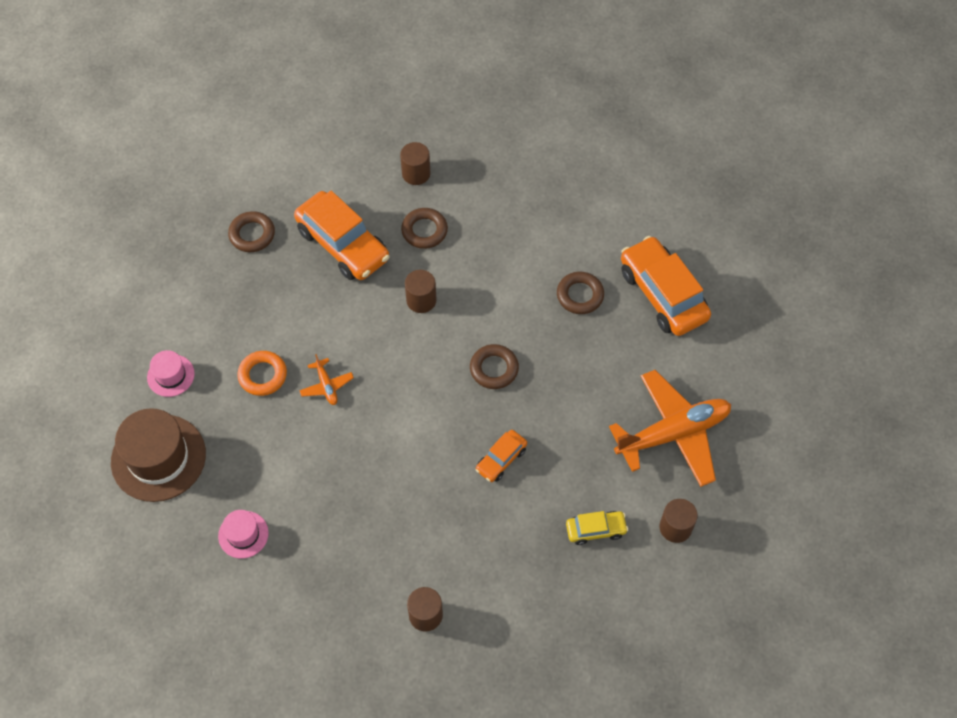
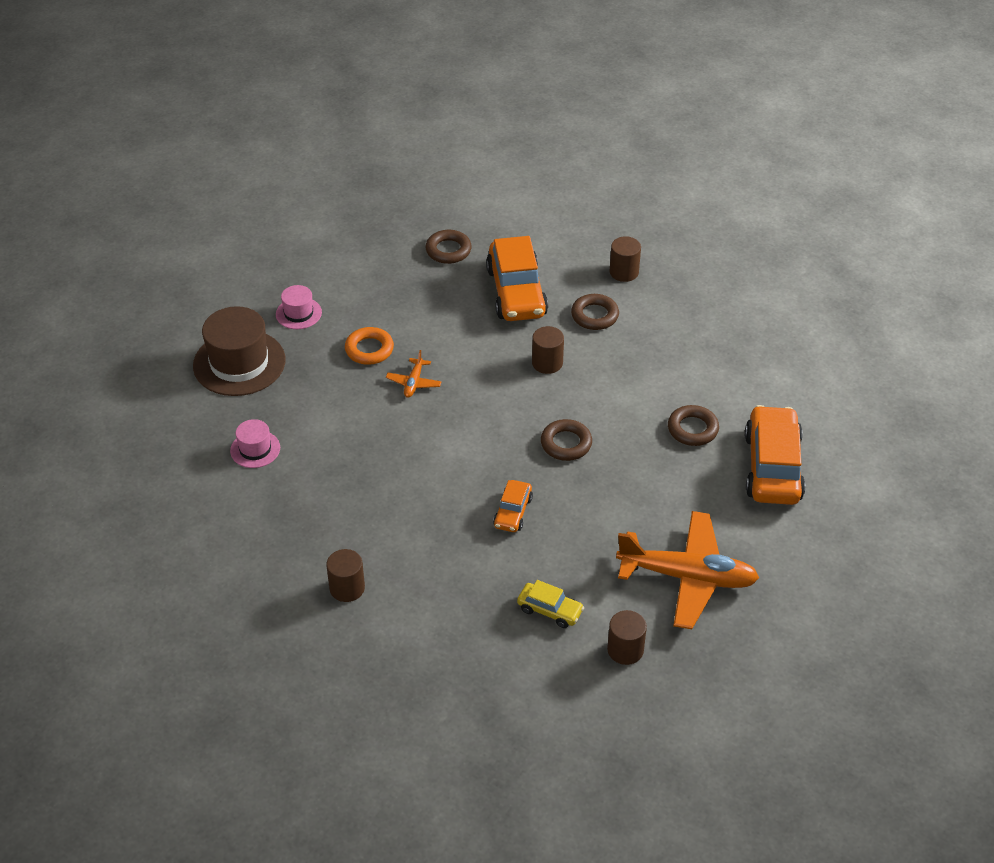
camera: 35 degrees right, 15 degrees down
(501, 459) = (513, 512): orange car -> orange car turned 60 degrees counterclockwise

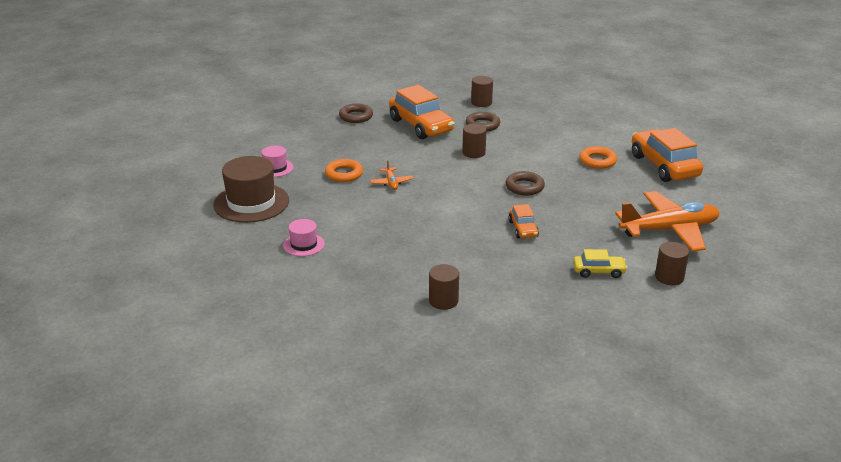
camera: 25 degrees left, 15 degrees down
(692, 429) = (597, 161): brown ring -> orange ring

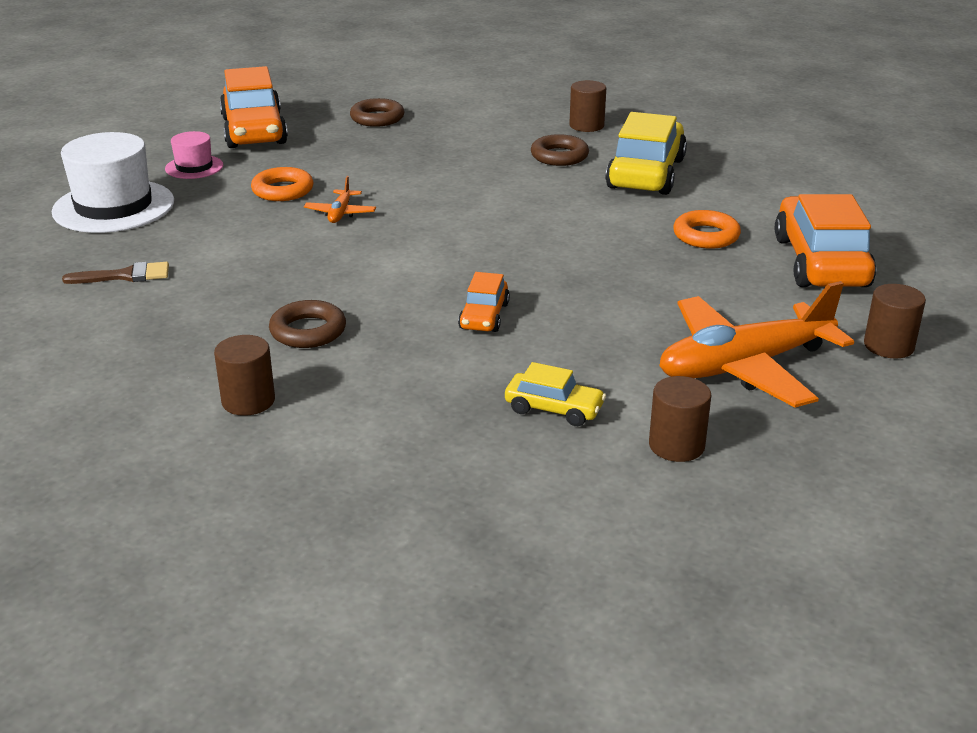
camera: 20 degrees right, 0 degrees up
(251, 203) = (113, 206): brown hat -> white hat
(304, 244) = (125, 276): pink hat -> brown brush
(421, 126) = (462, 143): orange car -> orange car (254, 131)
(473, 153) = (508, 192): brown cylinder -> brown cylinder (888, 346)
(524, 187) = (545, 254): brown ring -> brown ring (308, 331)
(538, 128) = (646, 173): none -> yellow car
(669, 230) = (744, 366): orange plane -> orange plane turned 150 degrees clockwise

